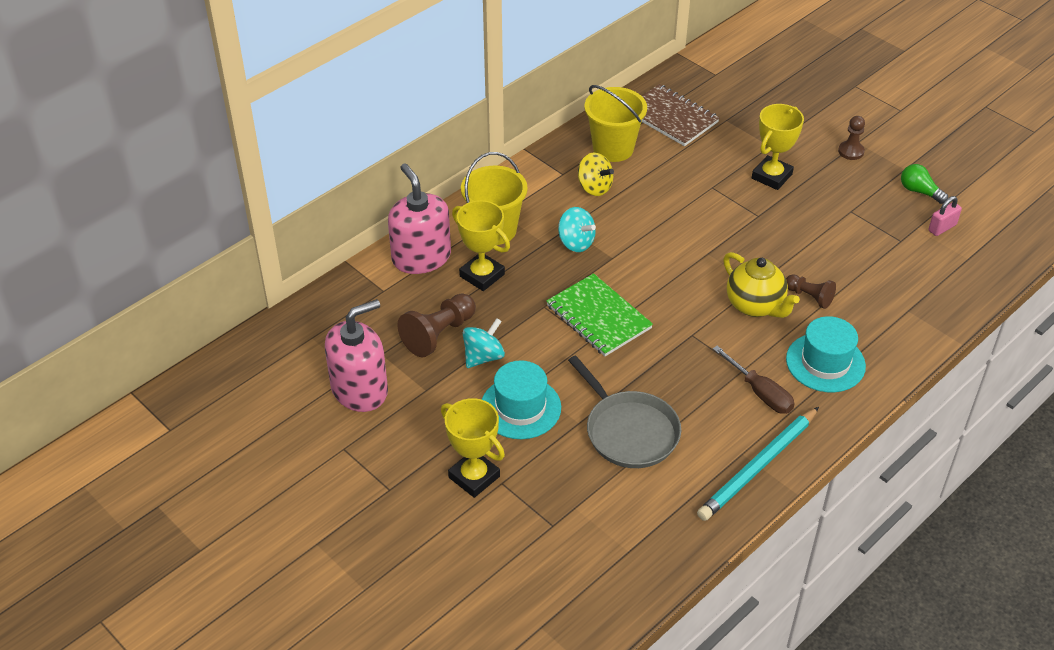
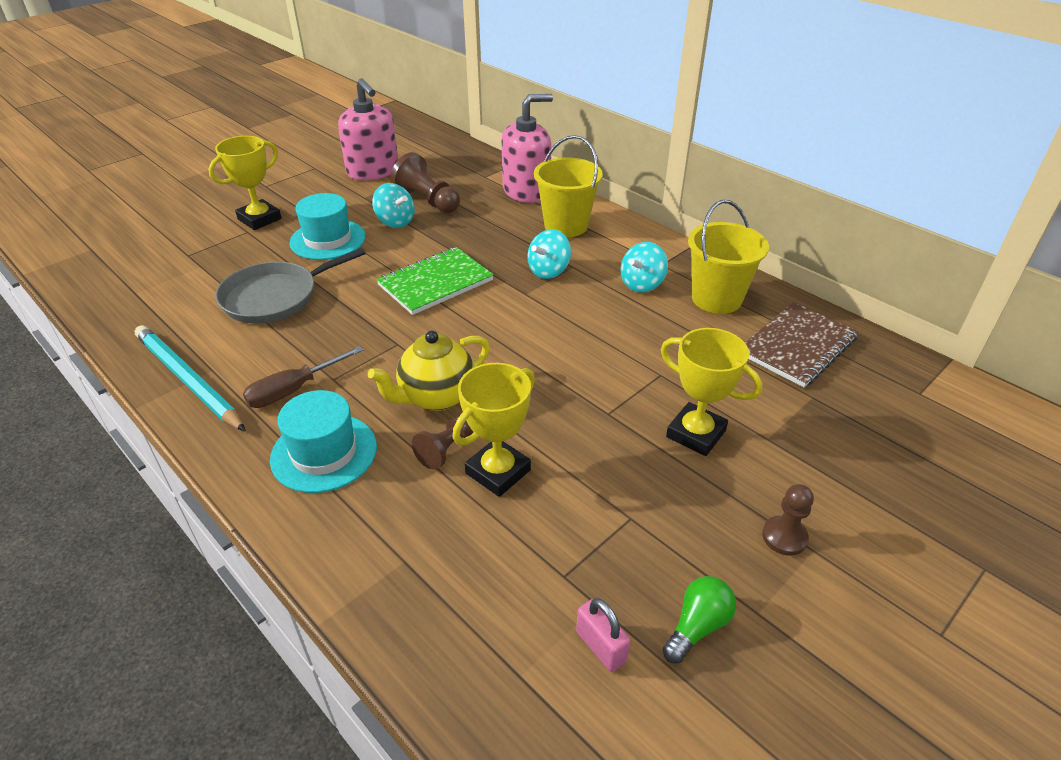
camera: 90 degrees right, 5 degrees down
(482, 275) = (501, 220): yellow trophy -> yellow trophy (498, 472)
(594, 187) = (642, 284): yellow spinning top -> turquoise spinning top

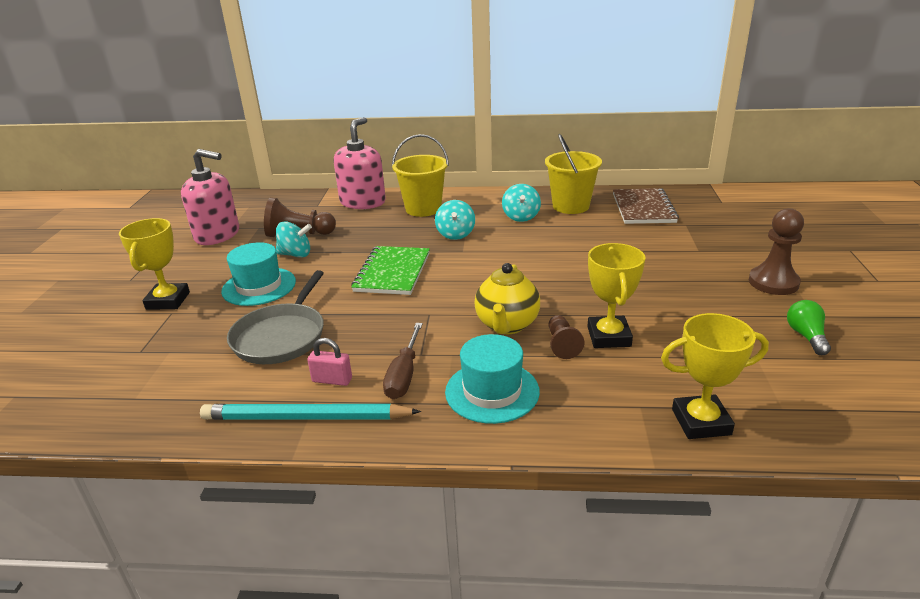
camera: 40 degrees left, 10 degrees down
(601, 646) = (789, 371): pink padlock -> pink padlock (332, 380)
(696, 434) = (667, 265): yellow trophy -> yellow trophy (701, 422)
(784, 537) = (773, 282): brown pawn -> brown pawn, size x1.63

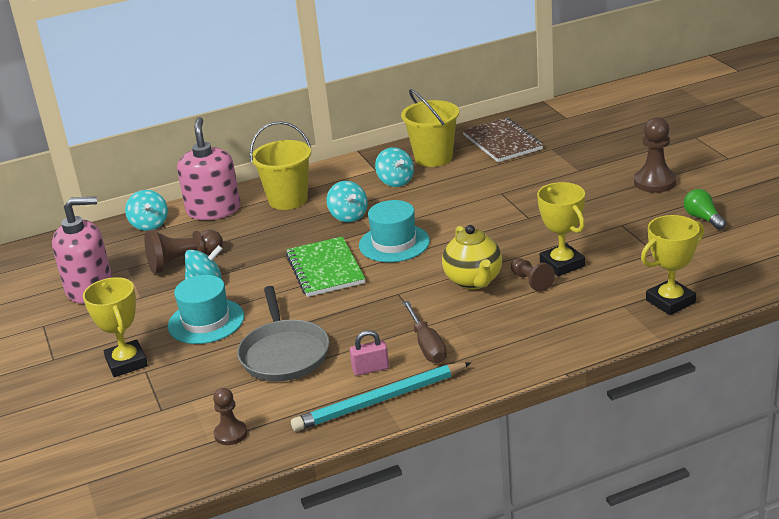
camera: 25 degrees left, 0 degrees up
(157, 397) = (230, 434): none -> brown pawn
(309, 201) = (149, 224): none -> turquoise spinning top
(492, 391) = (508, 333): turquoise hat -> turquoise hat (394, 243)

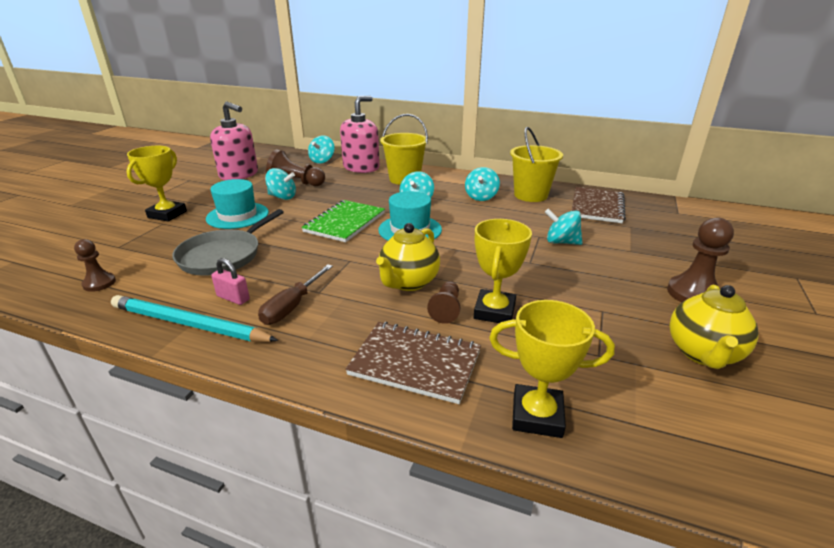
camera: 40 degrees right, 0 degrees up
(524, 189) = (561, 242): none -> turquoise spinning top
(569, 321) = (415, 363): none -> brown notebook
(703, 218) = (703, 354): green light bulb -> yellow teapot

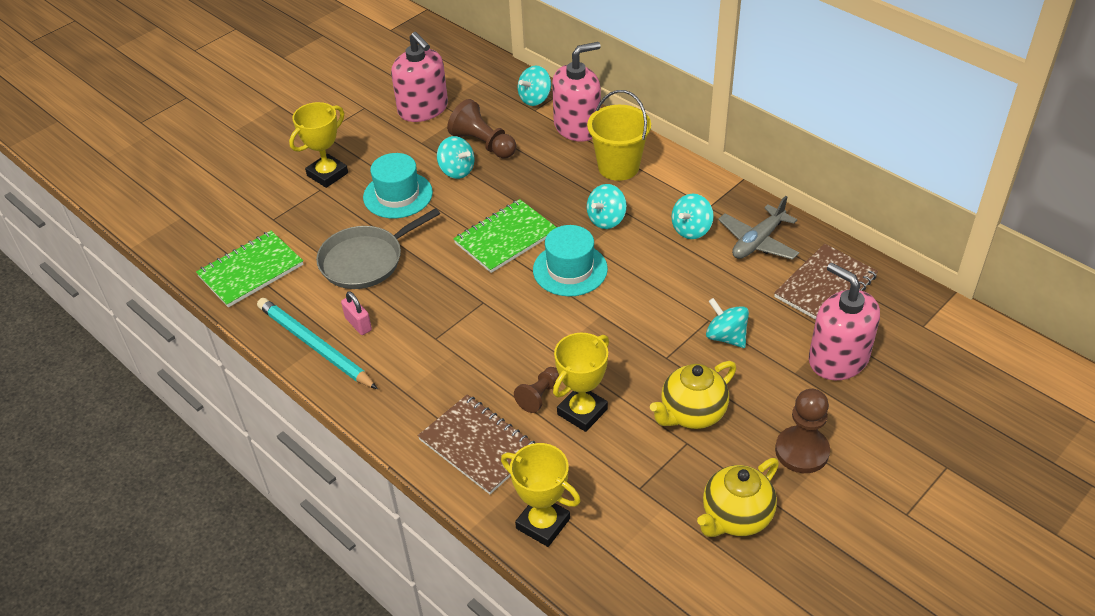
camera: 25 degrees right, 15 degrees up
(99, 283) = (251, 271): brown pawn -> green notebook
(292, 306) = (405, 350): brown screwdriver -> none
(408, 282) = (524, 350): yellow teapot -> yellow teapot (692, 414)
(530, 195) = (758, 241): yellow bucket -> grey plane
(649, 238) = (838, 359): none -> pink soap dispenser

